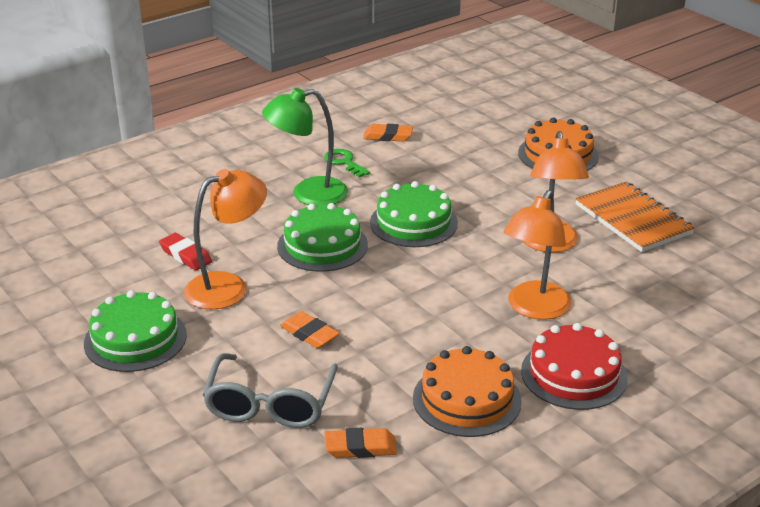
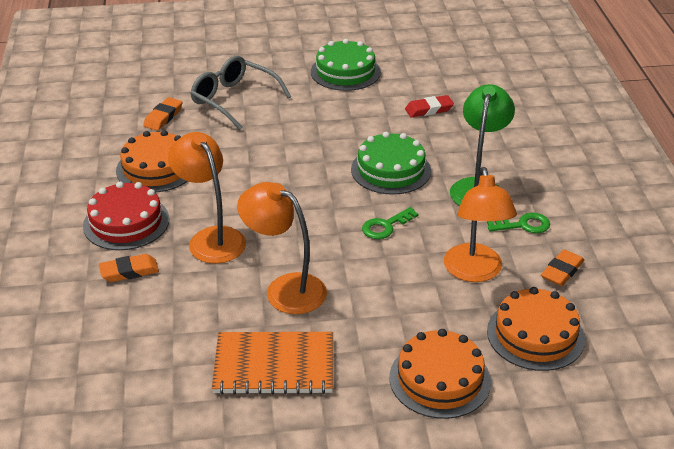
camera: 120 degrees right, 5 degrees up
(228, 286) = (372, 116): orange lamp -> orange lamp (475, 272)
(309, 334) = (286, 132): orange eraser -> orange eraser (129, 271)
(413, 222) = (385, 226): green cake -> green key
(471, 132) = (535, 335): none -> orange cake

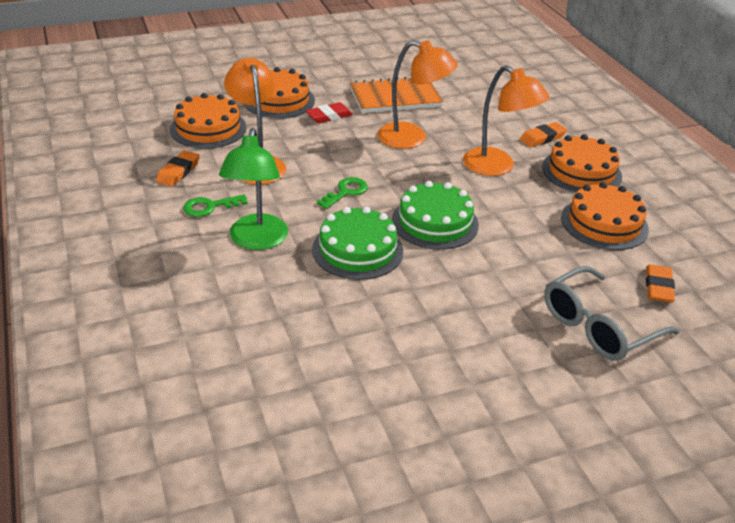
camera: 165 degrees right, 0 degrees up
(126, 222) = (581, 171): red cake -> orange cake
(233, 99) = (598, 326): grey glasses -> grey glasses turned 120 degrees clockwise
(345, 72) = (476, 405): green cake -> green cake (435, 222)
(429, 109) = (331, 345): red eraser -> red eraser (329, 116)

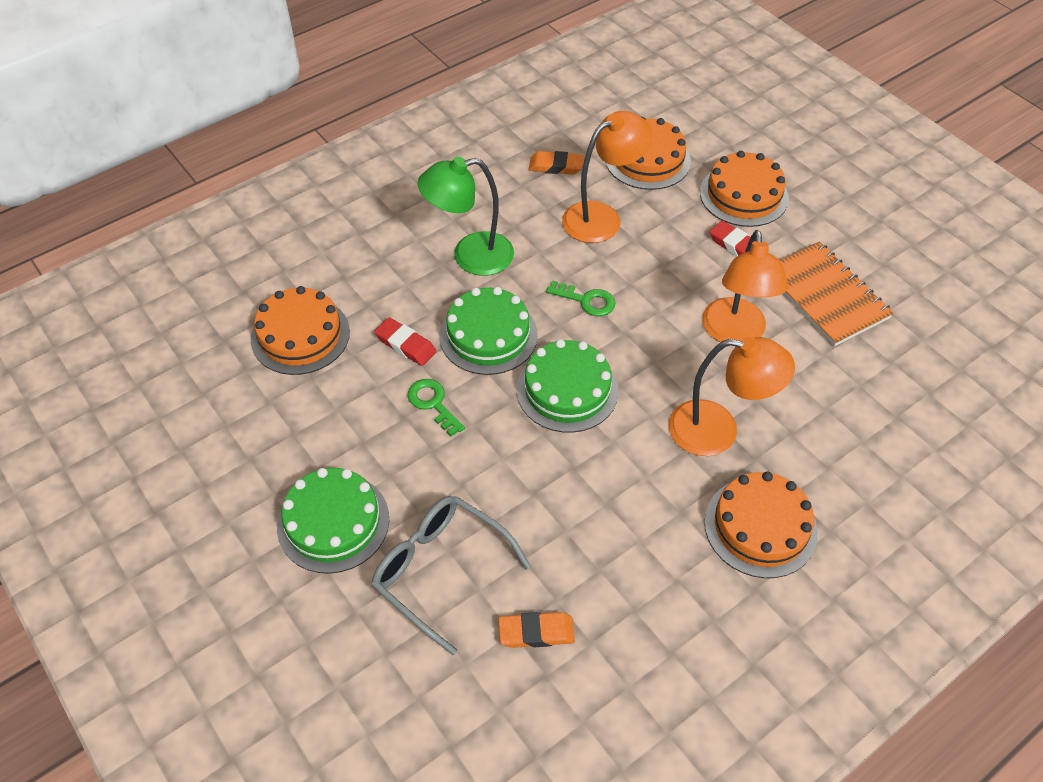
camera: 75 degrees right, 15 degrees up
(210, 207) = (508, 207): green key -> green key (433, 403)
(344, 300) = (405, 344): none -> red eraser
(497, 167) = (718, 431): orange lamp -> orange lamp turned 105 degrees counterclockwise
(537, 384) = (333, 522): none -> green cake
(542, 138) = (823, 471): orange eraser -> none
(604, 223) = (647, 563): orange cake -> orange cake (300, 335)

